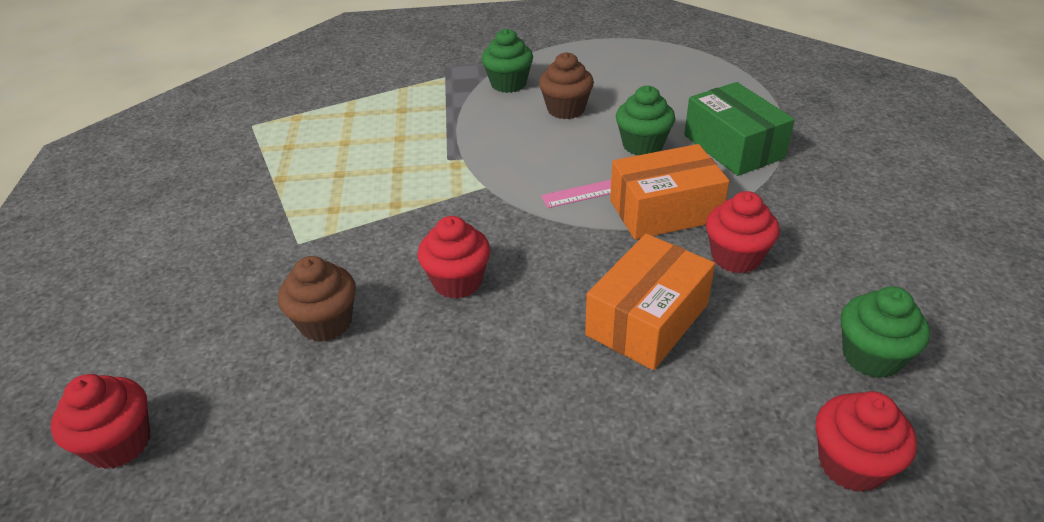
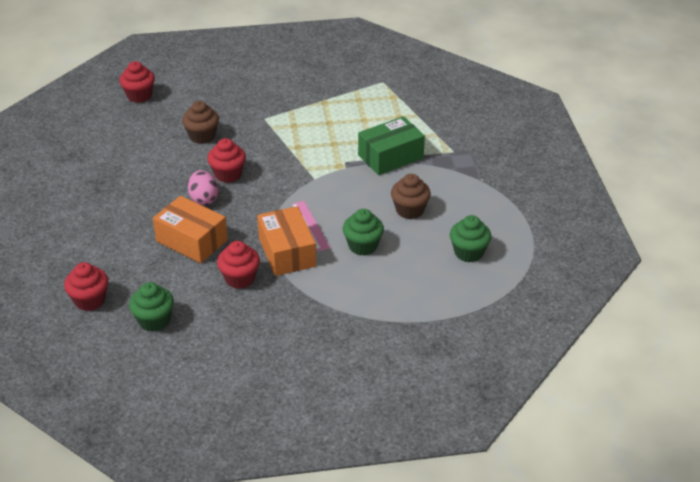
camera: 85 degrees right, 0 degrees up
(508, 84) = (445, 182): green cupcake -> green cupcake (468, 253)
(527, 310) = (204, 199): none -> pink egg
(733, 147) = (361, 290): green box -> green box (390, 157)

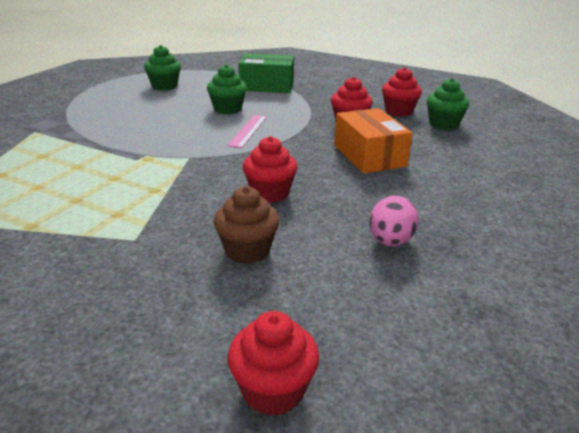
camera: 145 degrees left, 10 degrees down
(90, 300) = (499, 150): red cupcake -> red cupcake (398, 111)
(204, 199) = (323, 181): pink egg -> pink egg (390, 241)
(287, 252) = (291, 124): orange box -> none
(390, 157) = (90, 147): green box -> green box (267, 86)
(409, 210) = (155, 113): brown cupcake -> none

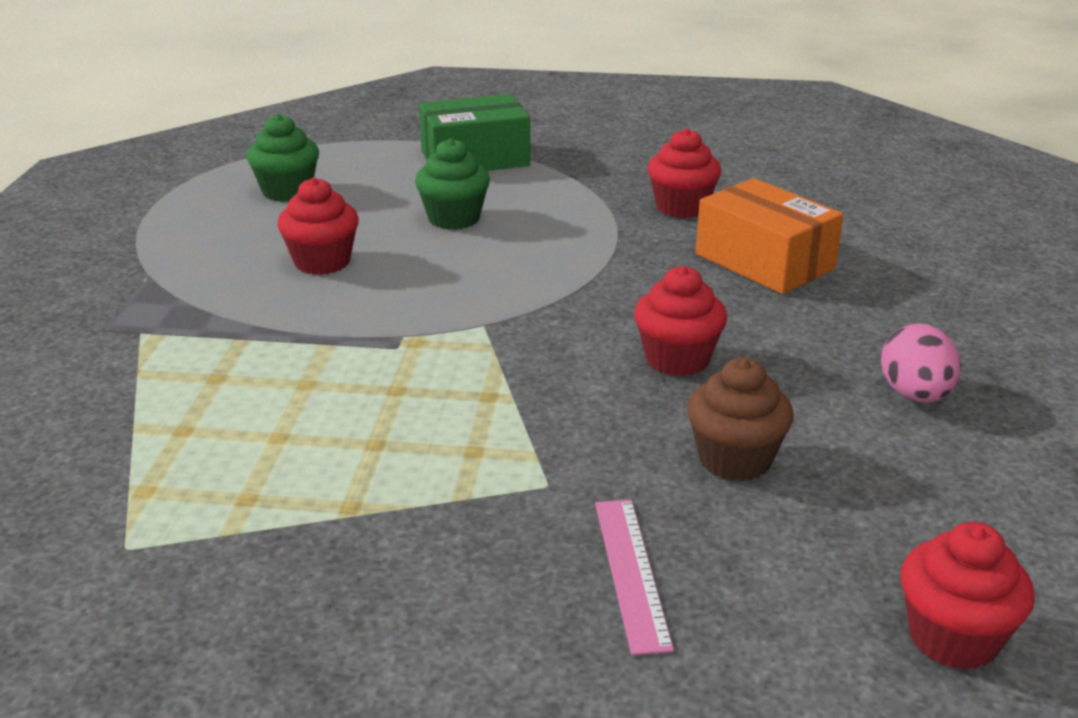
camera: 20 degrees left, 0 degrees up
(248, 131) = (532, 254): pink ruler -> pink ruler (631, 572)
(398, 111) = (738, 171): red cupcake -> red cupcake (322, 262)
(443, 124) = (824, 182): green cupcake -> none

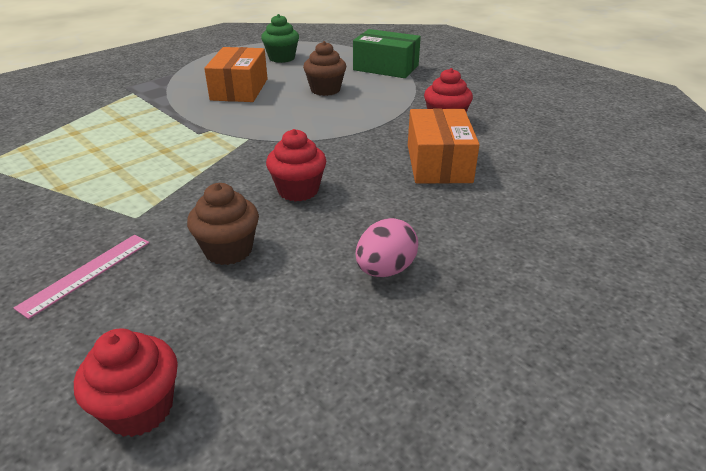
camera: 40 degrees right, 5 degrees up
(322, 262) = (239, 89): red cupcake -> orange box
(454, 218) = (325, 90): green cupcake -> brown cupcake

